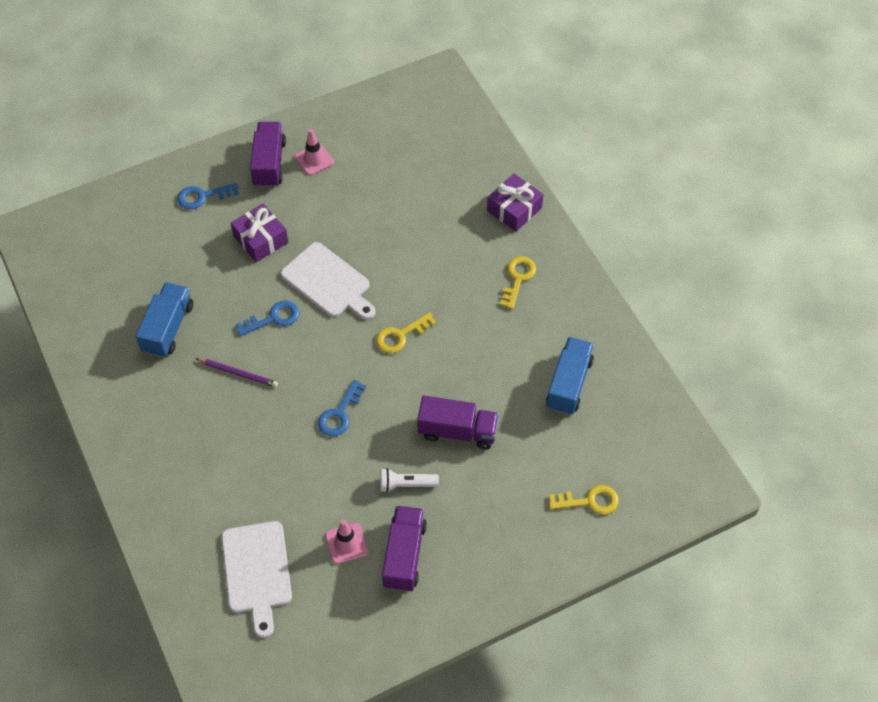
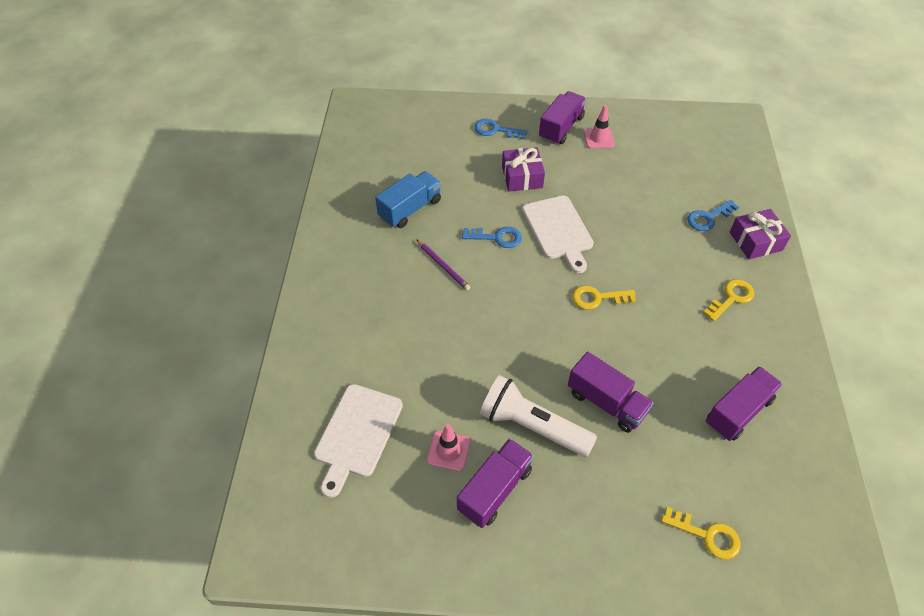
camera: 30 degrees right, 5 degrees down
(340, 414) = (508, 337): blue key -> blue key (708, 218)
(406, 484) = (532, 426): white flashlight -> white flashlight, size x1.88
(569, 384) = (738, 411): blue truck -> purple truck

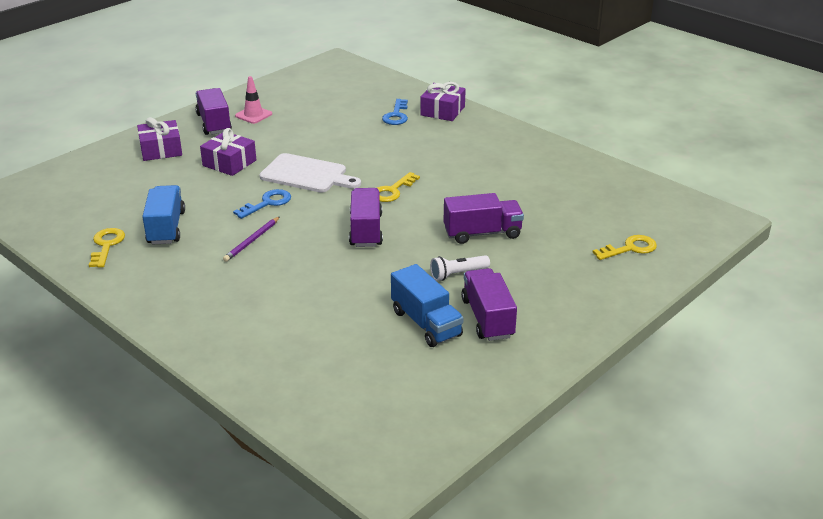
camera: 50 degrees left, 20 degrees down
(357, 434) = (347, 363): white cutting board -> none
(443, 266) = (252, 241): purple pencil -> purple pencil turned 120 degrees clockwise
(448, 451) = (426, 323): pink traffic cone -> blue truck
(495, 130) = (161, 150): blue key -> purple gift
(532, 426) = (458, 274): white flashlight -> white flashlight, size x0.53
(731, 298) = (472, 143): yellow key -> yellow key (106, 245)
(738, 411) = (558, 188): purple truck -> purple truck (366, 230)

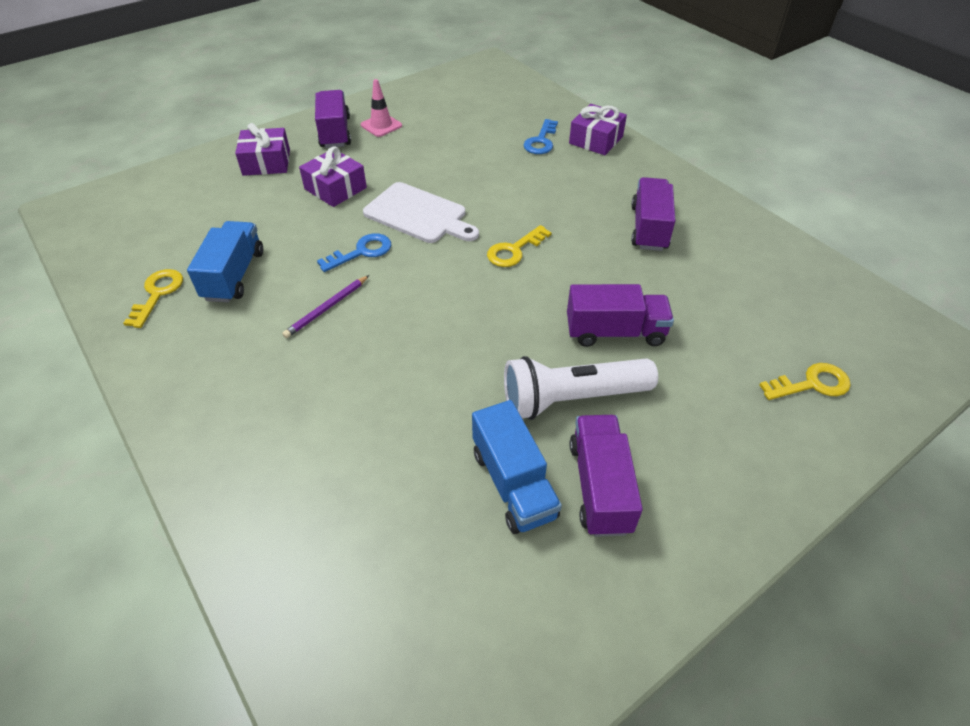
camera: 10 degrees right, 15 degrees up
(366, 230) = (469, 309): purple truck -> purple truck (649, 228)
(458, 274) = (572, 398): white flashlight -> white flashlight, size x1.88

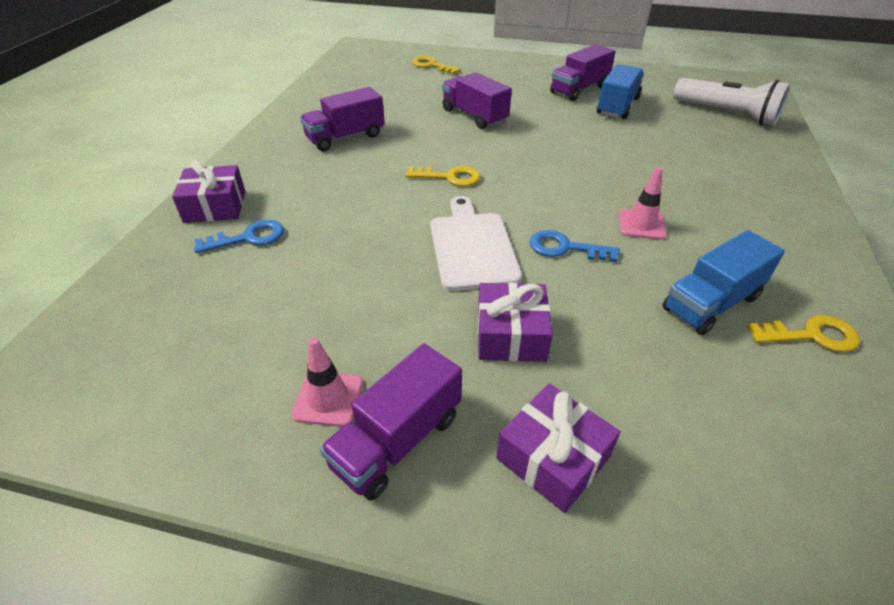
camera: 130 degrees left, 5 degrees down
(157, 294) = (811, 335): yellow key -> yellow key turned 150 degrees counterclockwise
(327, 308) = (641, 224): purple pencil -> pink traffic cone
(572, 398) = (544, 111): white flashlight -> white flashlight (726, 114)

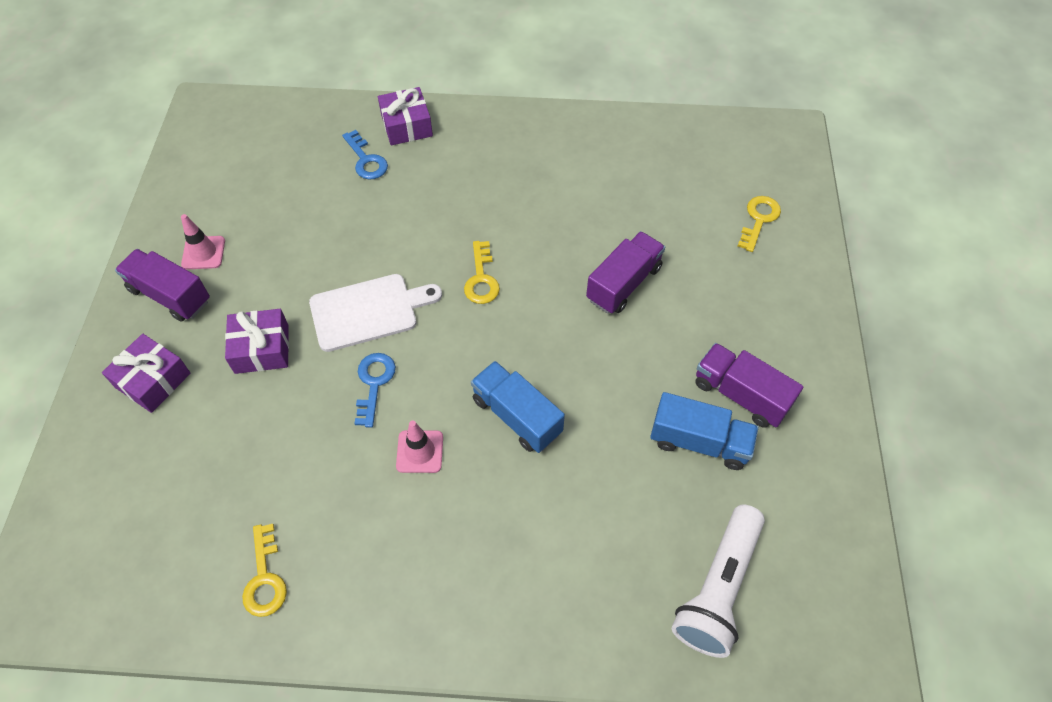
camera: 80 degrees right, 15 degrees up
(345, 137) = (543, 179): purple truck -> none
(711, 303) = (303, 500): blue truck -> blue truck (517, 416)

